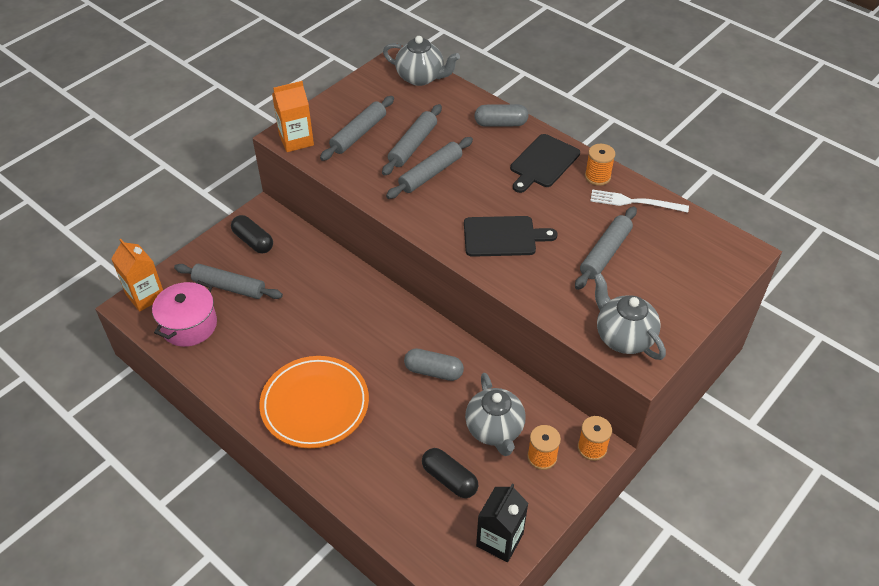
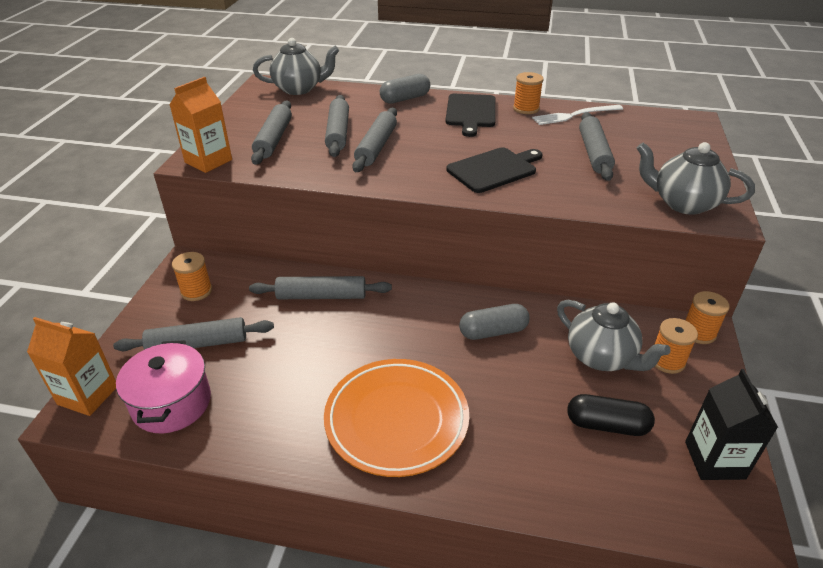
camera: 30 degrees left, 10 degrees down
(253, 241) = (196, 291): black capsule -> orange spool
(335, 284) = (321, 296): none -> grey rolling pin

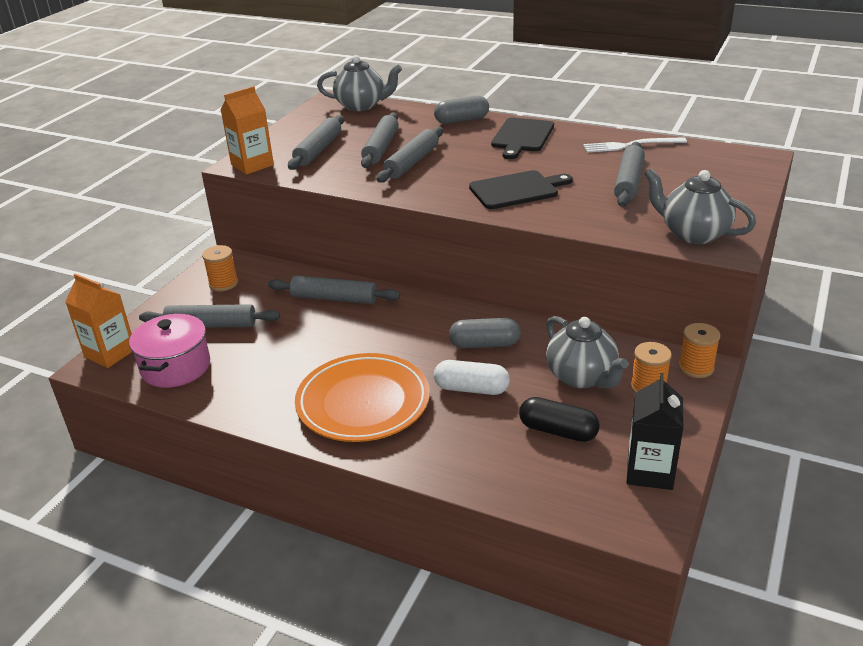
camera: 15 degrees right, 5 degrees down
(501, 386) = (471, 389): none -> white capsule
(526, 109) = (582, 136): orange spool -> none

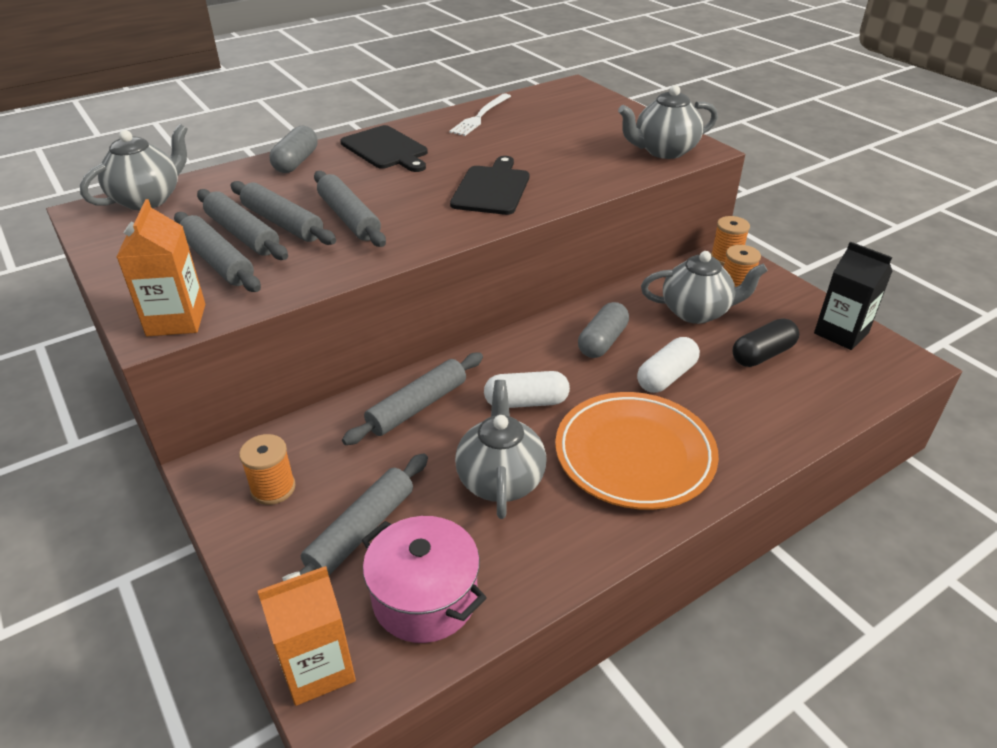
camera: 60 degrees left, 5 degrees up
(291, 356) = (500, 480): none -> grey teapot
(378, 337) = (526, 402): none -> white capsule
(629, 182) = (546, 141): grey rolling pin -> grey rolling pin (243, 234)

